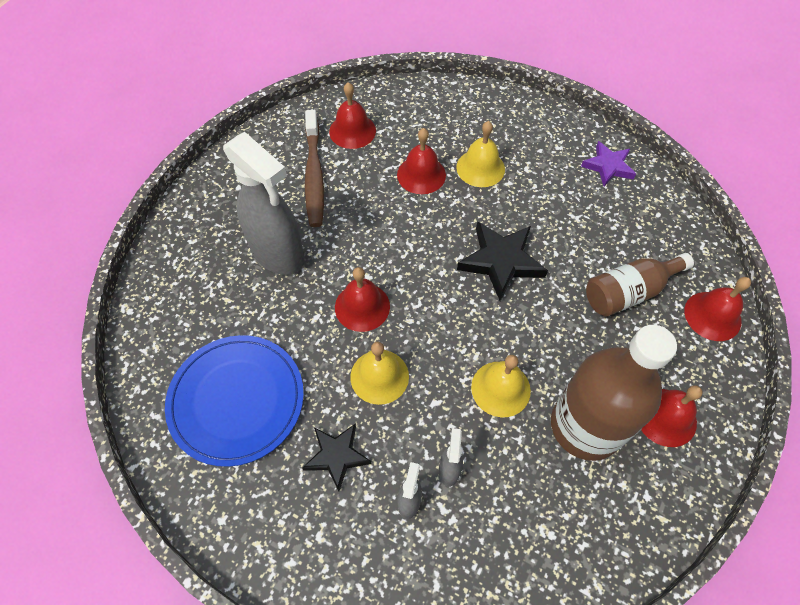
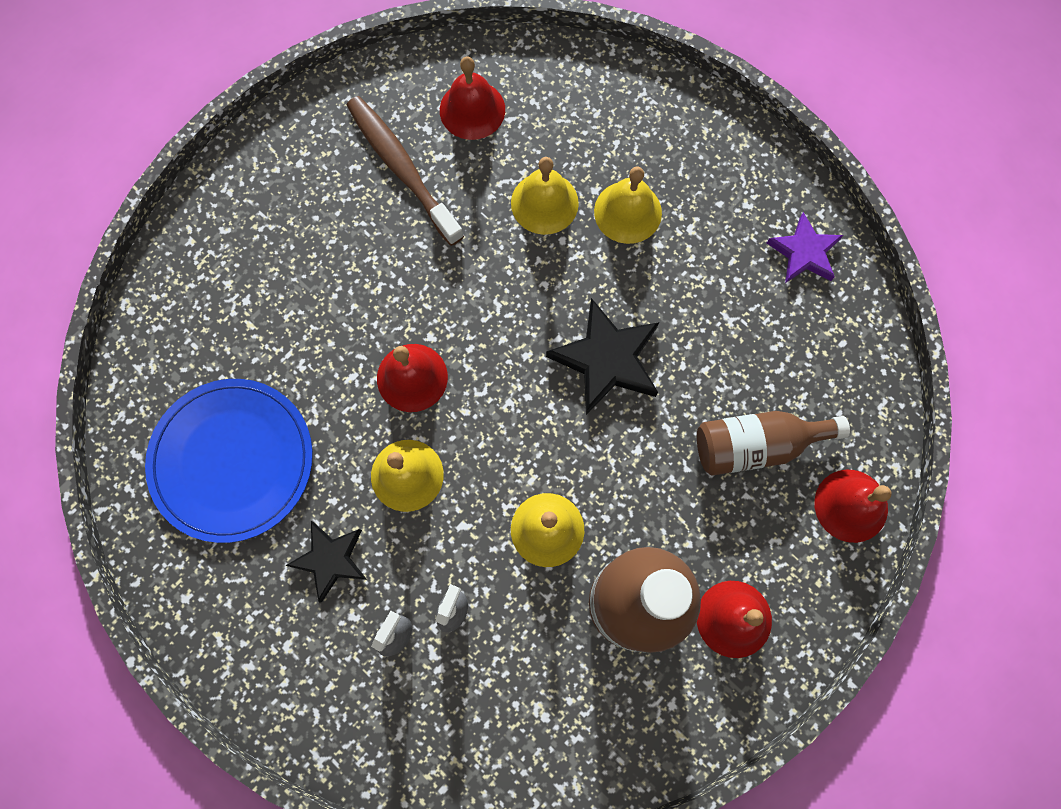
camera: 15 degrees right, 15 degrees up
(278, 254) = (327, 276): grey spray bottle -> none
(314, 175) = (402, 169): brown toothbrush -> brown toothbrush turned 135 degrees clockwise
(421, 174) = (544, 203): red bell -> yellow bell

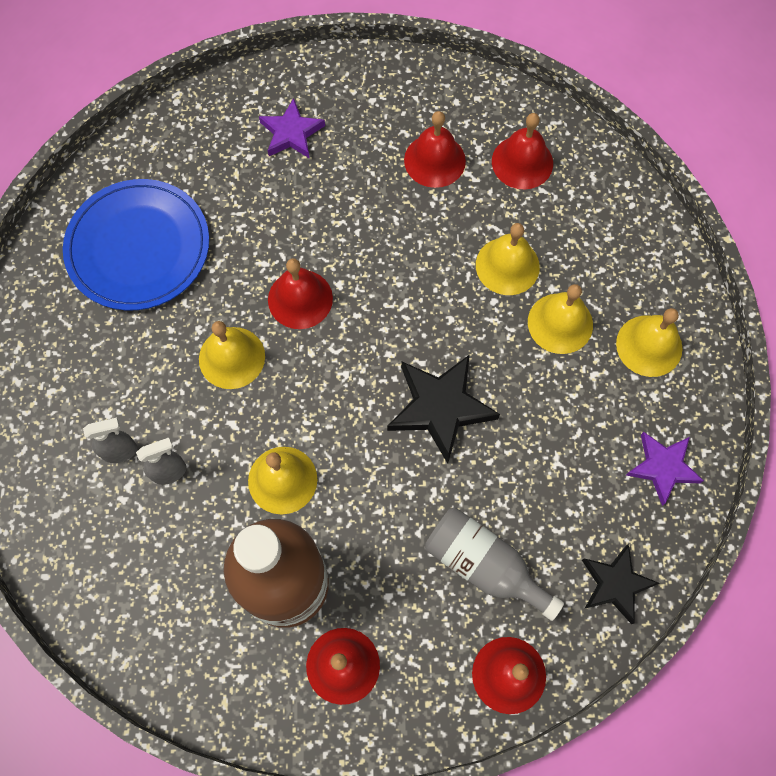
camera: 45 degrees right, 5 degrees down
(261, 249) = (291, 133): none -> purple star
(330, 560) = (130, 364): black star -> black star (615, 584)
(402, 169) = (434, 160): brown toothbrush -> red bell
(707, 170) = (649, 345): none -> yellow bell
(756, 445) = (484, 565): brown bottle -> grey bottle

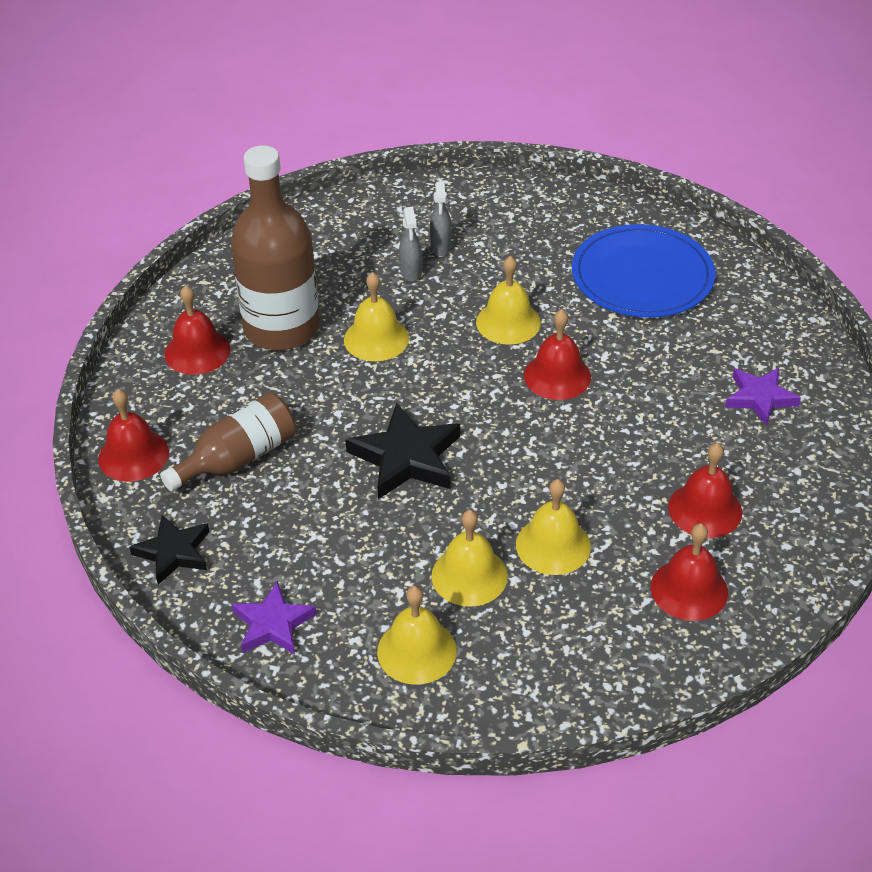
camera: 105 degrees right, 25 degrees down
(484, 565) = (238, 458): grey bottle -> brown bottle

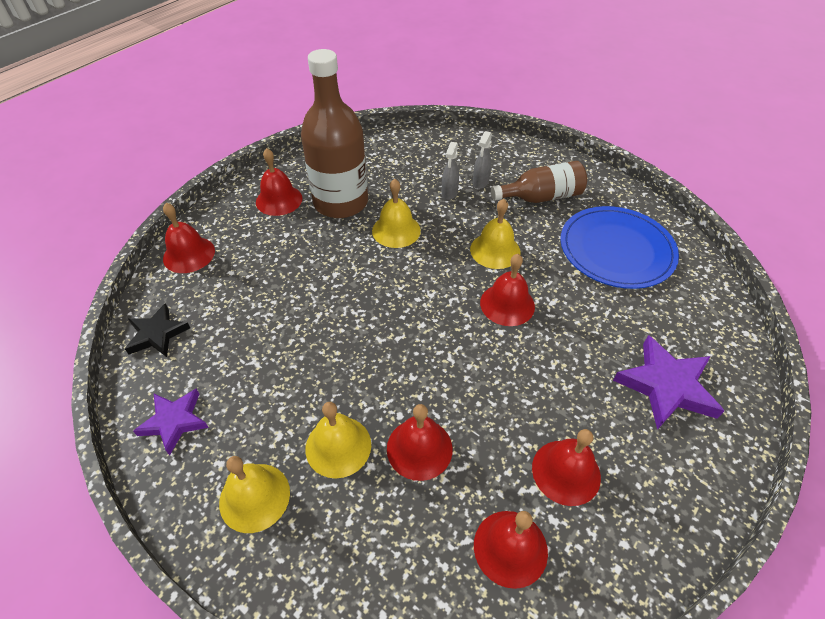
camera: 25 degrees right, 5 degrees up
(238, 458) = (248, 282): brown bottle -> brown bottle (541, 197)
(406, 458) = (357, 326): black star -> none
(553, 545) = (419, 448): yellow bell -> red bell
(759, 398) = (666, 386): purple star -> purple star, size x1.52

